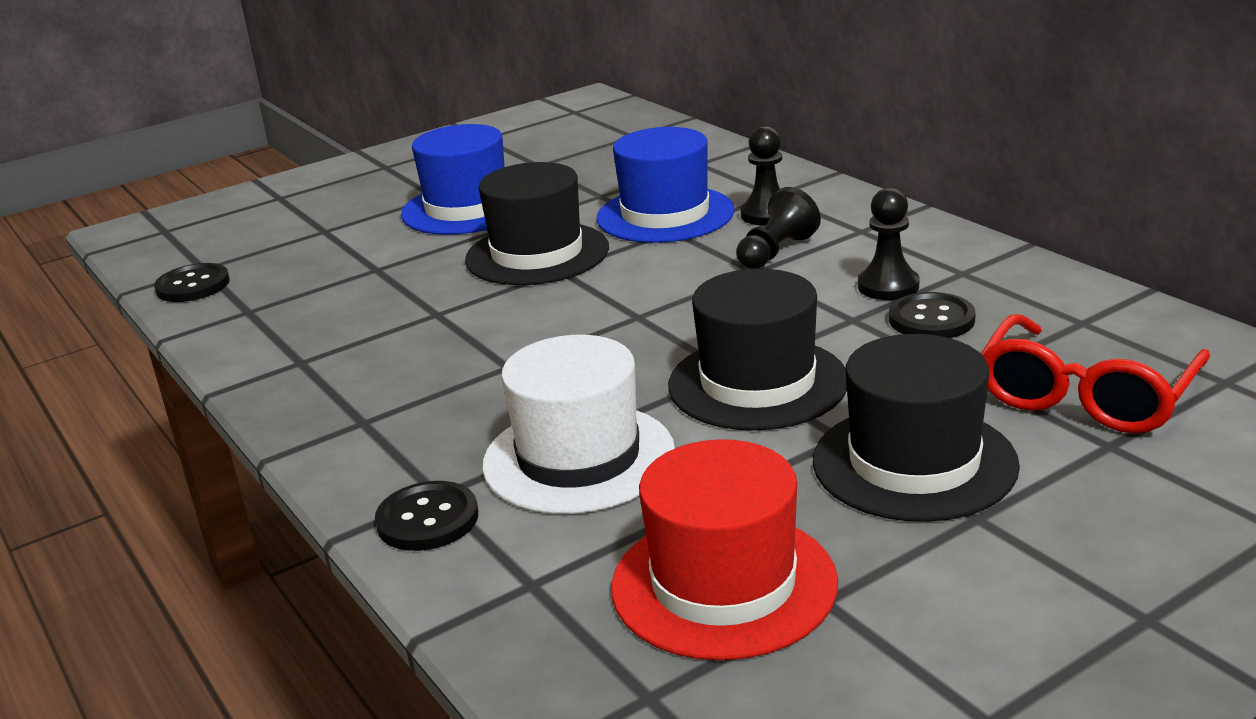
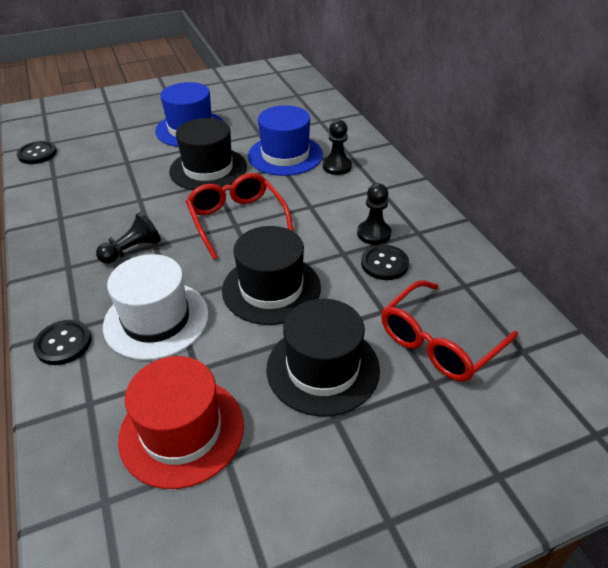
camera: 10 degrees right, 15 degrees up
(637, 310) = (237, 221): none -> red glasses
(776, 252) = (328, 195): black pawn -> black pawn (132, 250)

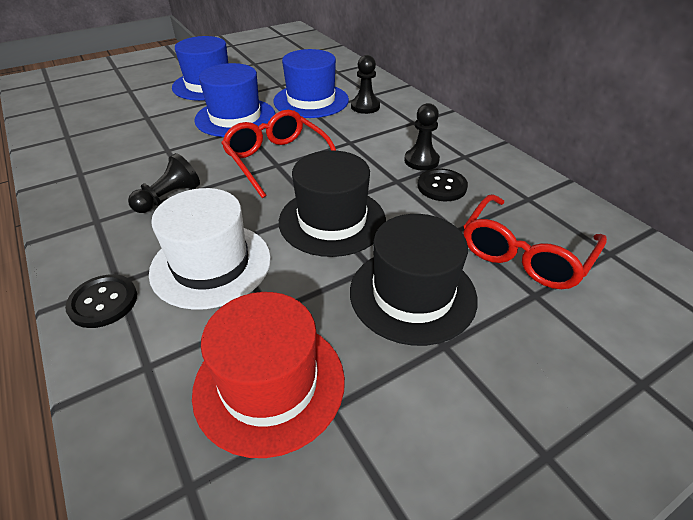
camera: 10 degrees left, 0 degrees up
(37, 154) = (45, 116): black button -> none
(208, 169) = (235, 117): black hat -> blue hat

